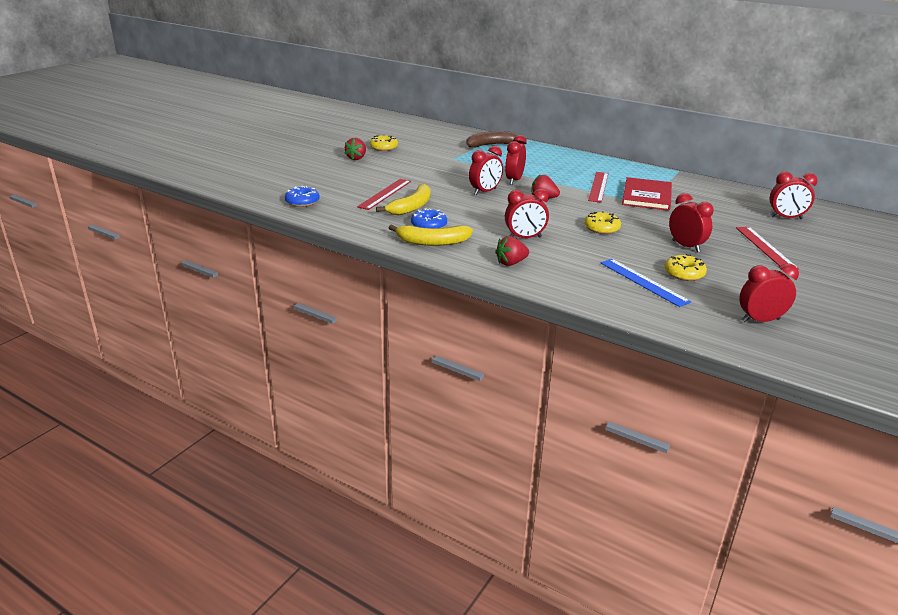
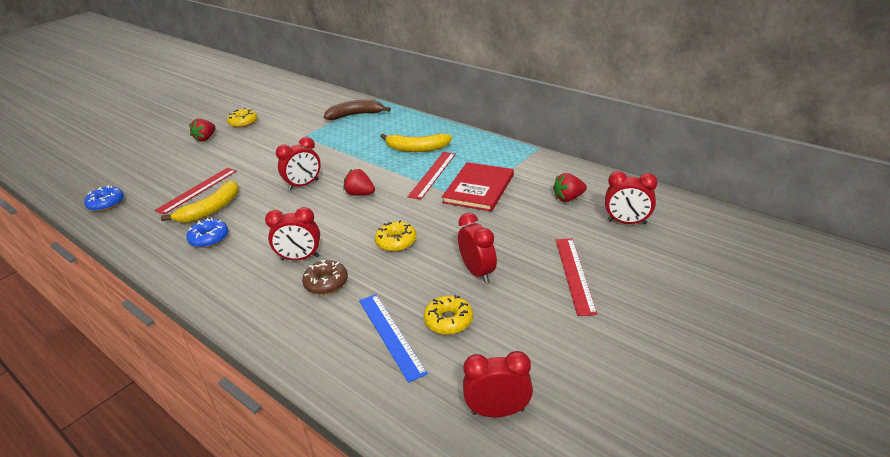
camera: 10 degrees right, 5 degrees up
(433, 242) = (195, 265): yellow banana -> yellow banana (417, 149)
(511, 263) = (257, 300): red strawberry -> red strawberry (568, 198)
(514, 180) = (346, 167): red clock -> none
(562, 253) = (326, 283): none -> brown donut

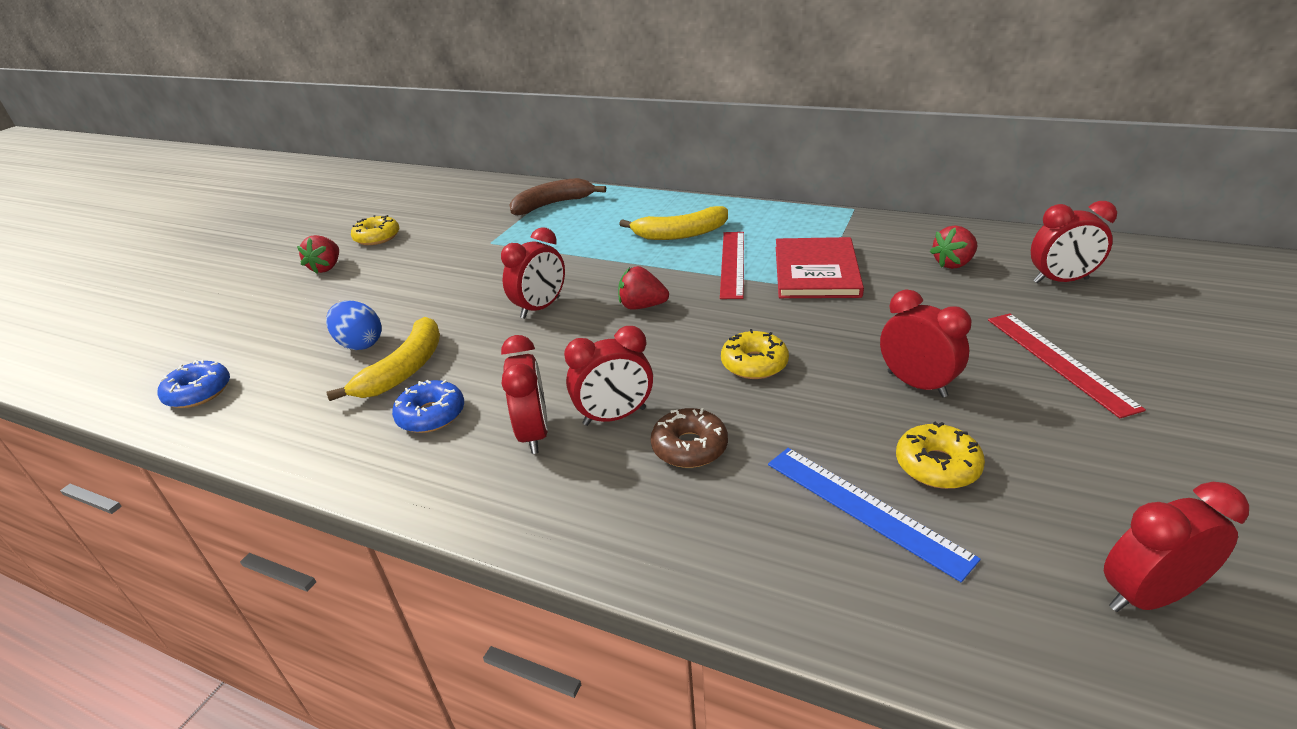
camera: 15 degrees left, 0 degrees up
(197, 190) = (360, 344): red ruler -> blue egg
(253, 259) = (534, 434): none -> red clock

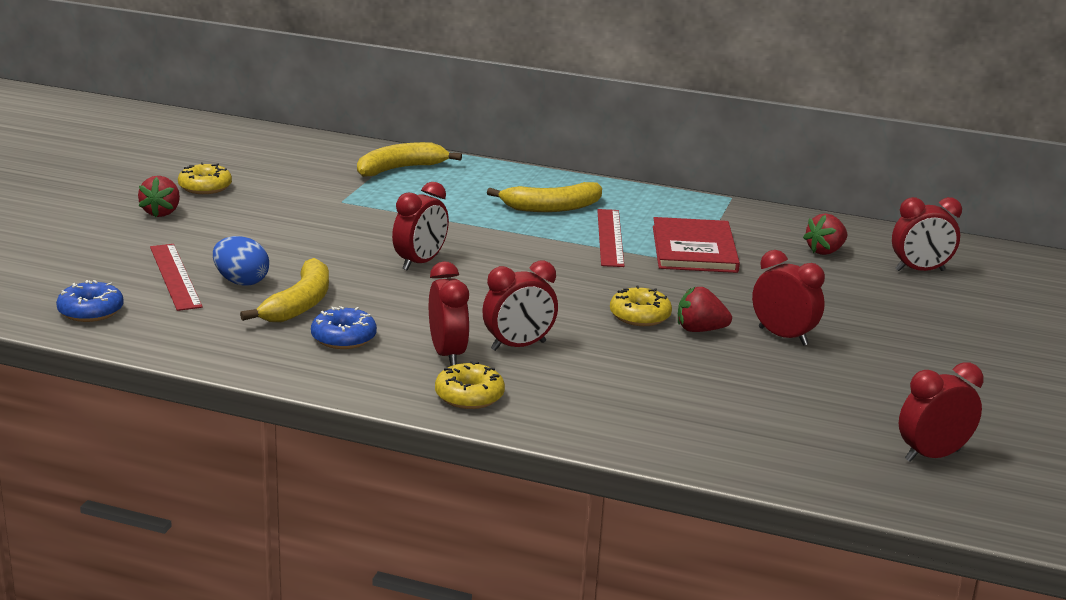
camera: 10 degrees left, 10 degrees down
(552, 204) = (400, 169): brown banana -> yellow banana
(642, 306) = (525, 267): red strawberry -> red strawberry (700, 330)
(689, 447) = (589, 368): brown donut -> none
(865, 508) = (736, 408): blue ruler -> none
(937, 465) = (794, 386): yellow donut -> yellow donut (469, 396)
(1058, 361) = (904, 327): red ruler -> red ruler (175, 276)

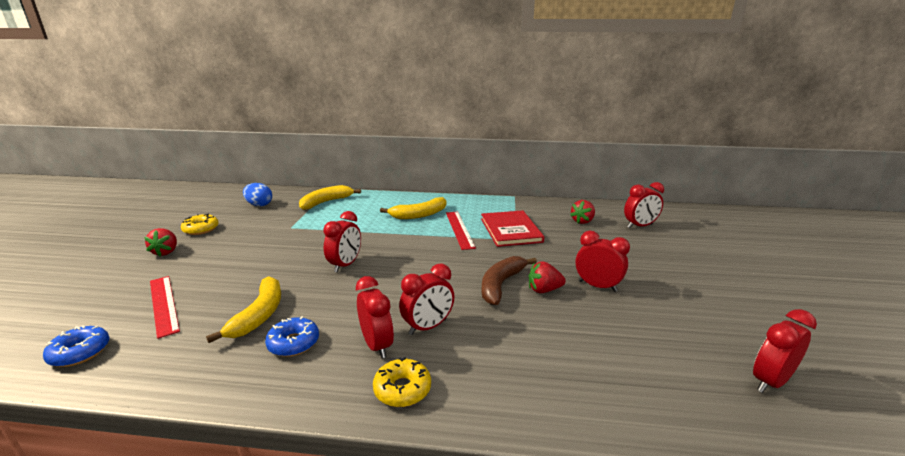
camera: 10 degrees left, 0 degrees up
(241, 281) = (215, 301): blue egg -> blue egg (259, 205)
(640, 316) = (501, 285): yellow donut -> brown banana

